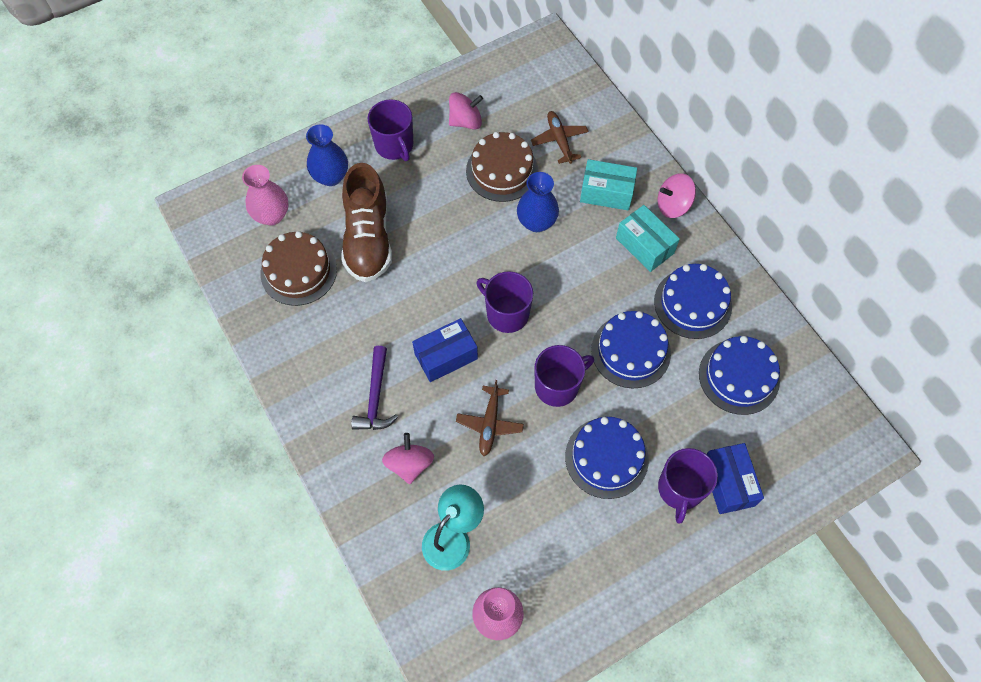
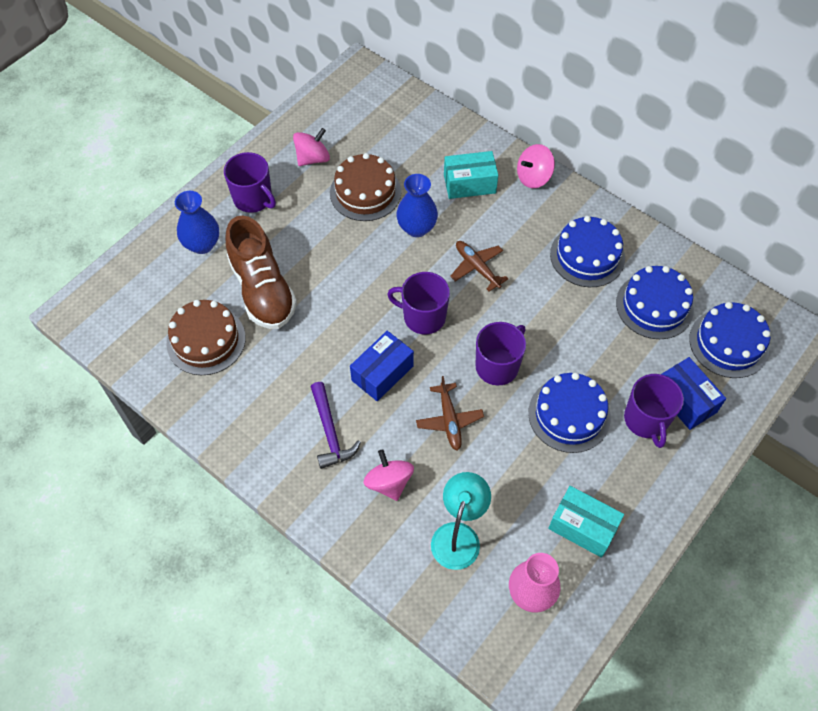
camera: 20 degrees left, 5 degrees down
(272, 215) = (157, 297): pink vase -> none
(559, 140) = (407, 151): brown plane -> brown plane (477, 268)
(631, 351) = (550, 314): blue cake -> blue cake (728, 343)
(644, 246) = (523, 219): turquoise box -> turquoise box (582, 527)

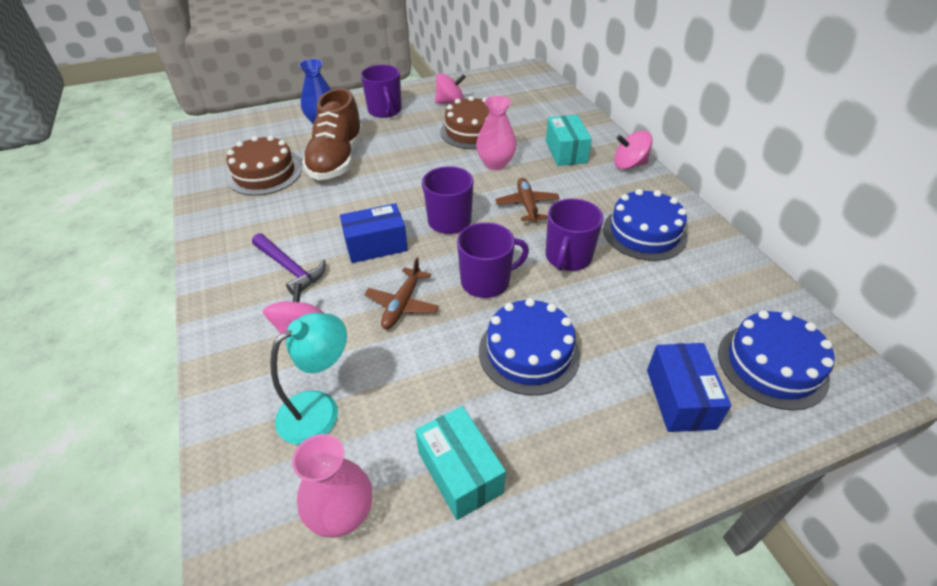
camera: 30 degrees right, 15 degrees down
(330, 432) = (290, 269): purple hammer -> purple hammer turned 60 degrees counterclockwise
(416, 228) = (495, 164): blue vase -> pink vase
(469, 184) = (566, 152): turquoise box -> turquoise box turned 60 degrees clockwise
(646, 420) = (617, 397): purple mug -> purple mug (568, 257)
(654, 306) = (695, 297): blue cake -> none

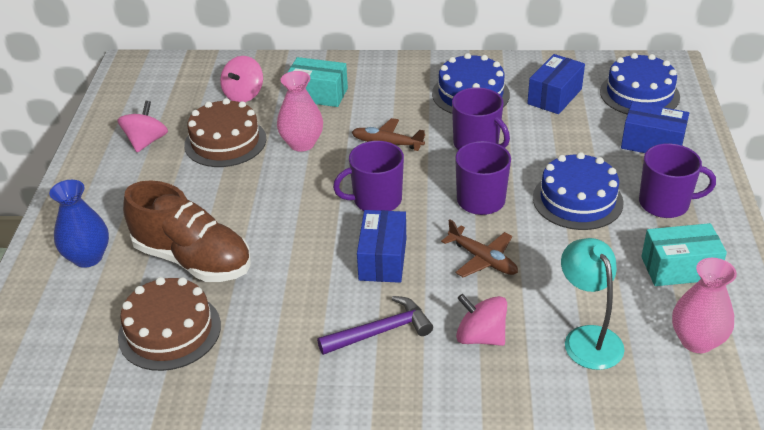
camera: 65 degrees left, 5 degrees down
(385, 111) = (112, 197): purple mug -> purple mug (665, 203)
(629, 165) = (369, 67): pink spinning top -> pink spinning top (244, 94)
(696, 292) = (554, 96): none -> blue box

